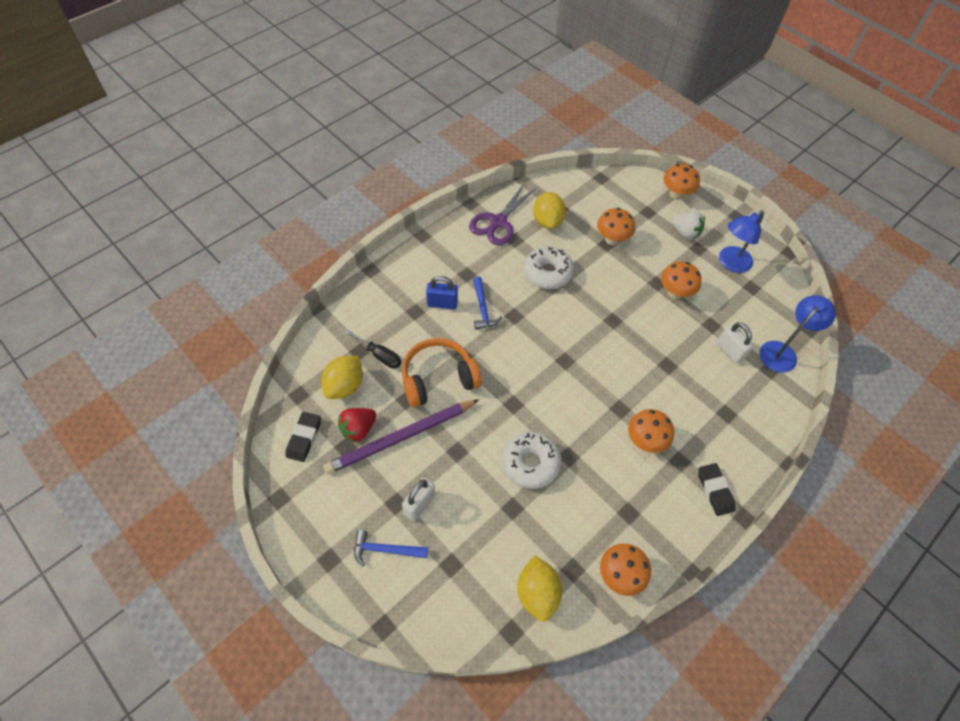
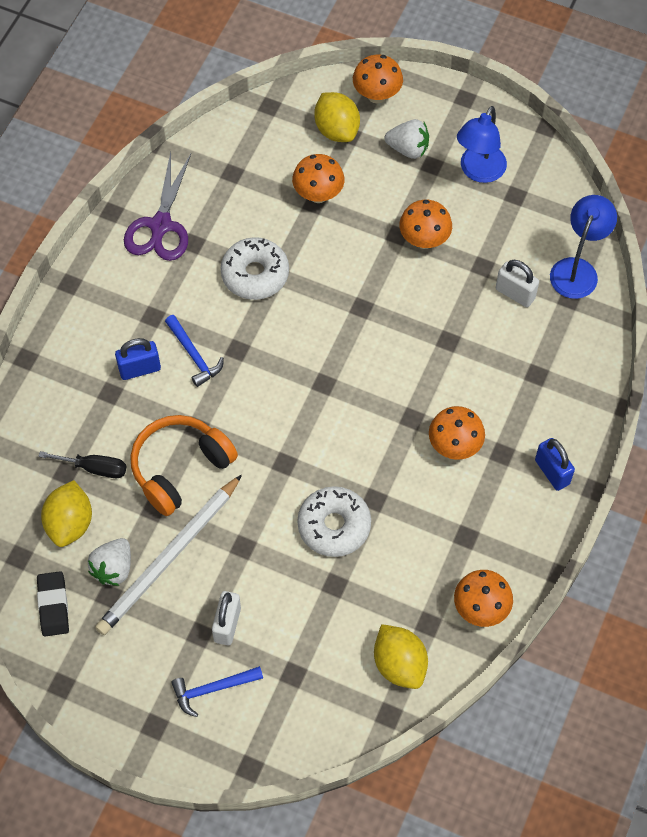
camera: 20 degrees left, 5 degrees up
(358, 429) = (113, 568): red strawberry -> white strawberry
(401, 438) = (169, 558): purple pencil -> white pencil
(547, 221) = (224, 199): yellow lemon -> yellow lemon (336, 130)
(715, 490) = (552, 472): black eraser -> blue padlock

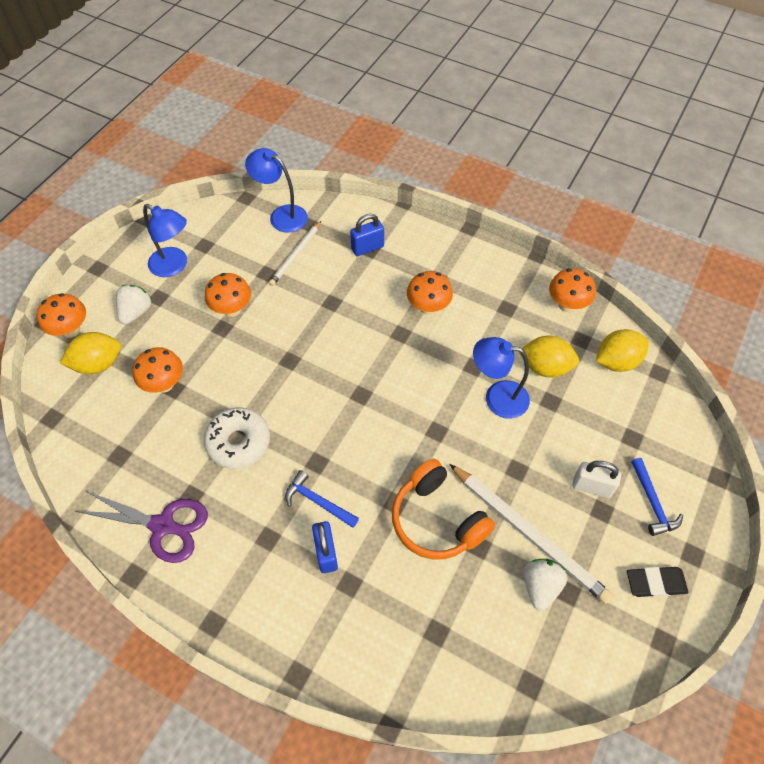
camera: 85 degrees left, 5 degrees down
(53, 605) = (581, 648): black eraser -> black eraser (655, 583)
(70, 523) = (492, 629): yellow lemon -> yellow lemon (545, 367)
(94, 468) = (433, 602): black screwdriver -> none
(113, 568) = (540, 586): white strawberry -> white strawberry turned 105 degrees counterclockwise
(194, 355) = (318, 501): blue hammer -> blue hammer turned 120 degrees counterclockwise
(334, 526) = (497, 397): white donut -> blue lamp
(515, 293) = (296, 255): white padlock -> white pencil
(552, 472) = (454, 250): blue padlock -> blue padlock (367, 248)

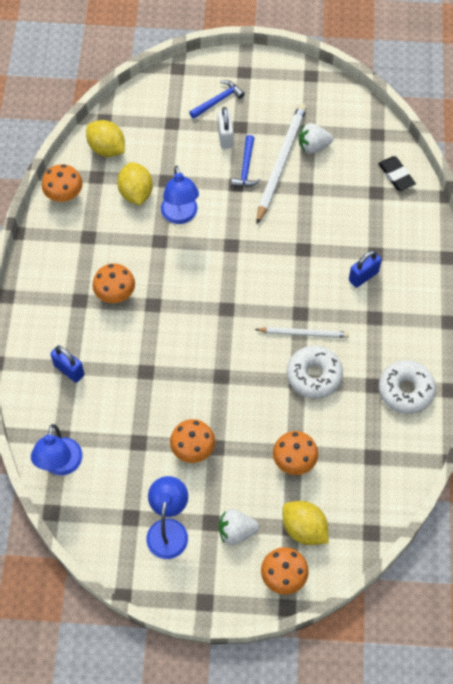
camera: 115 degrees left, 5 degrees up
(164, 526) = (405, 390): purple scissors -> white donut
(296, 255) = (105, 427): white pencil -> white pencil (304, 333)
(318, 501) = (329, 298): blue hammer -> blue hammer (246, 168)
(437, 520) = (301, 219): orange headphones -> none
(655, 583) = (275, 87): black eraser -> black eraser (396, 175)

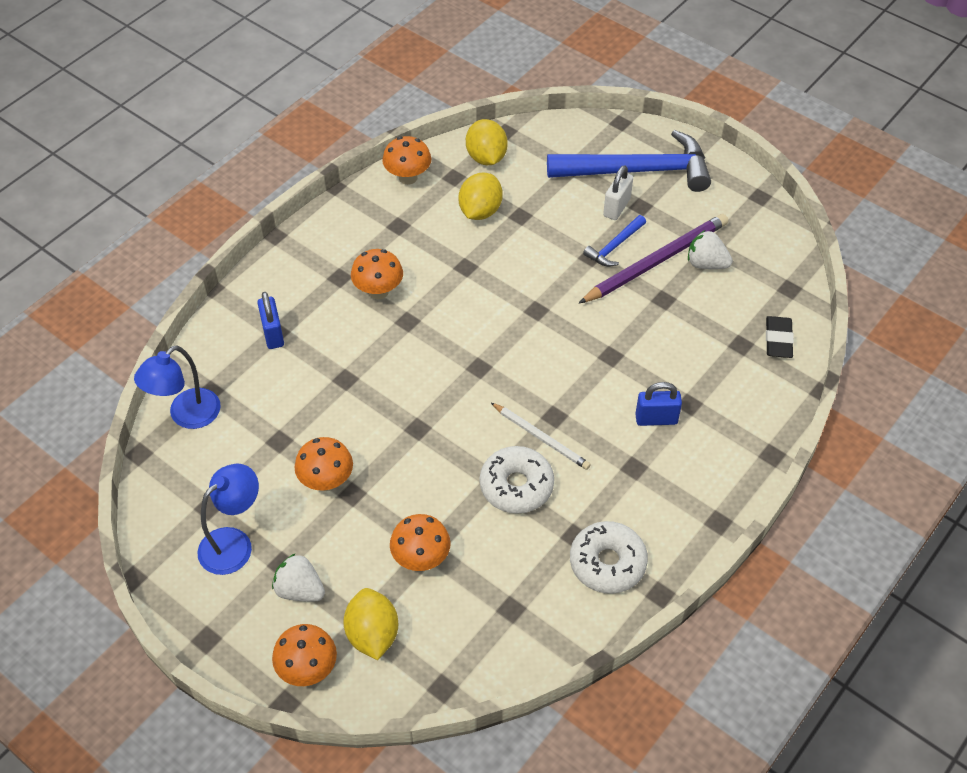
camera: 35 degrees right, 10 degrees down
(180, 216) = (507, 255): blue lamp -> none
(218, 101) = (638, 171): blue hammer -> blue hammer, size x2.21
(281, 163) = (656, 261): white pencil -> purple pencil

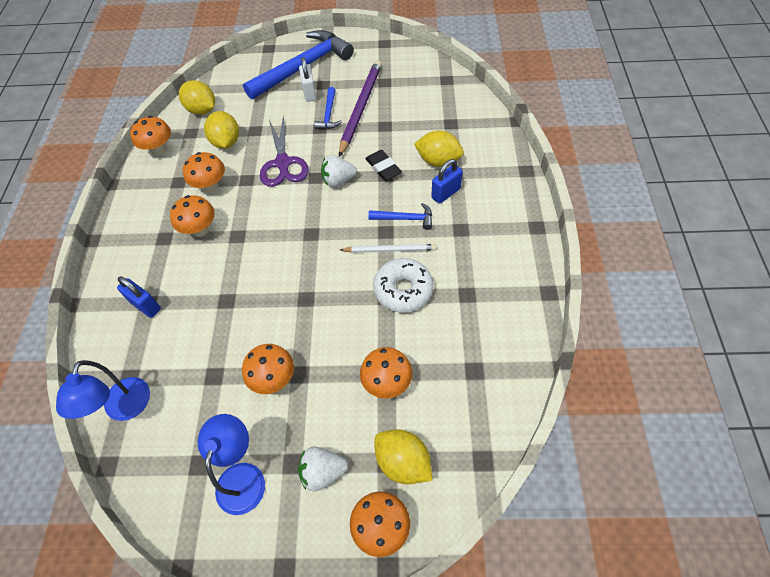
camera: 35 degrees left, 5 degrees up
(425, 251) = (211, 186): none -> orange mushroom
(516, 273) = (283, 164): none -> purple scissors
(587, 417) = (405, 219): none -> blue hammer
(607, 563) = (502, 297): white donut -> none
(683, 378) = (438, 161): none -> yellow lemon
(706, 263) = (389, 93): white strawberry -> white strawberry (338, 180)
(778, 340) = (467, 109): black eraser -> black eraser (383, 168)

